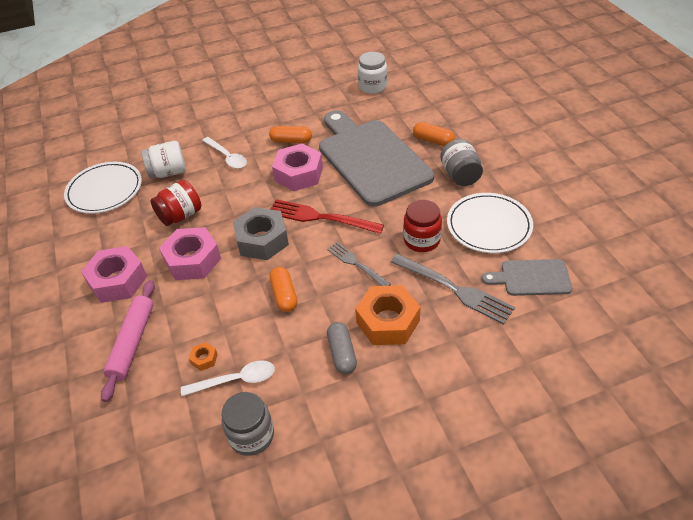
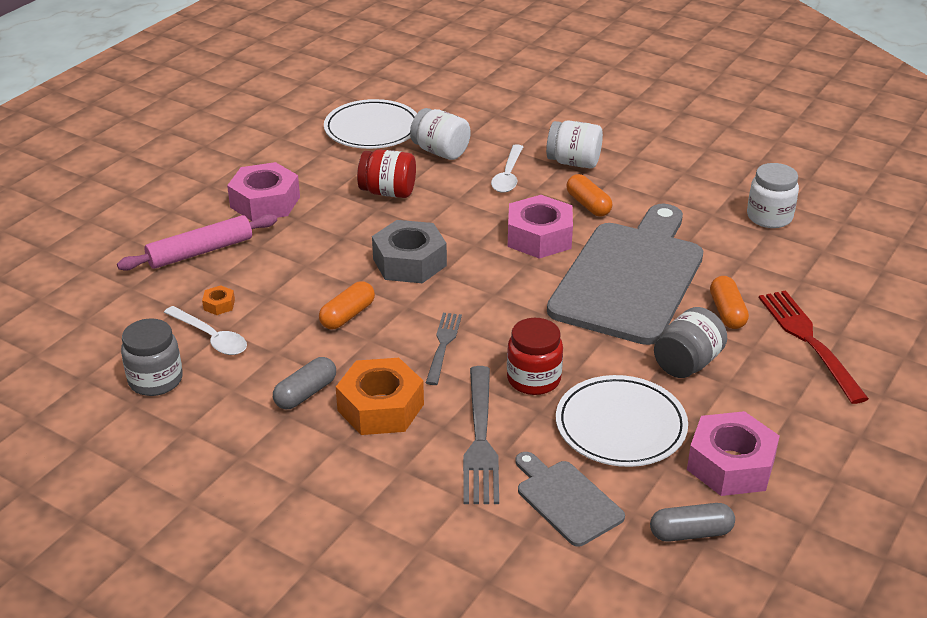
camera: 50 degrees right, 10 degrees down
(192, 260) = (335, 232): pink nut -> pink nut (730, 464)
(246, 126) = (573, 162): none -> white jar
(320, 217) = (487, 286): red fork -> red fork (809, 341)
(589, 242) = (690, 533): none -> grey capsule

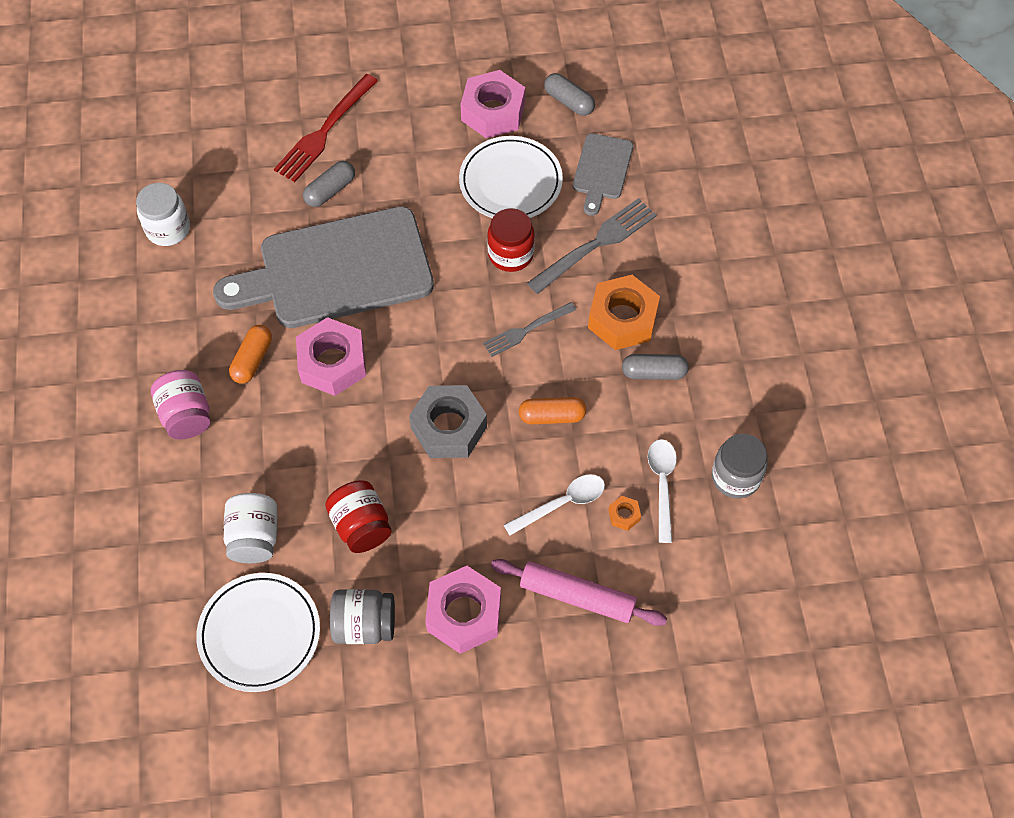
camera: 130 degrees left, 25 degrees up
(508, 176) = (253, 451): white spoon -> white spoon (562, 503)
(573, 162) = (186, 415): white jar -> pink jar
(687, 363) = (412, 182): grey jar -> grey jar (364, 625)
(727, 312) = (330, 190): orange capsule -> grey capsule

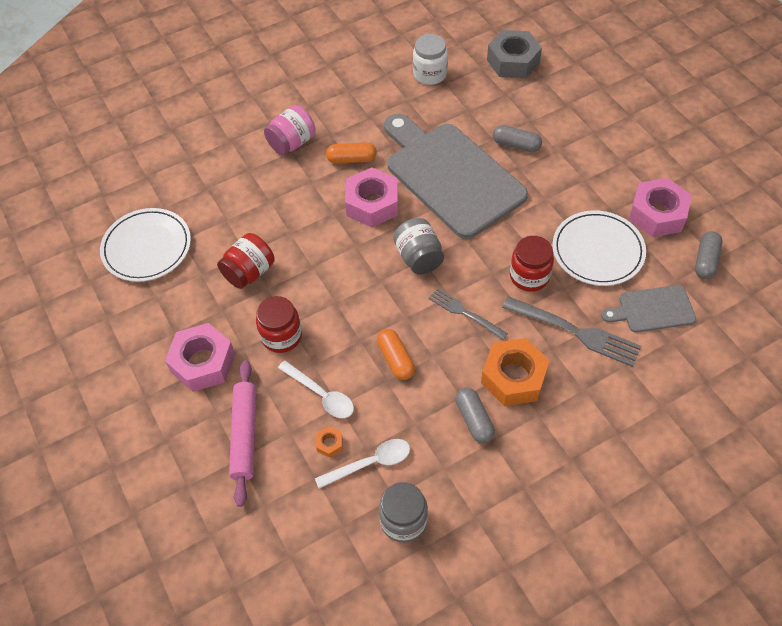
camera: 70 degrees right, 5 degrees down
(254, 537) = (217, 216): white jar -> none
(325, 131) = (566, 121): red fork -> none
(364, 625) = (173, 304): grey jar -> grey jar (419, 257)
(449, 427) = (353, 294): grey nut -> grey nut (513, 61)
(468, 519) = (281, 336): none -> red jar

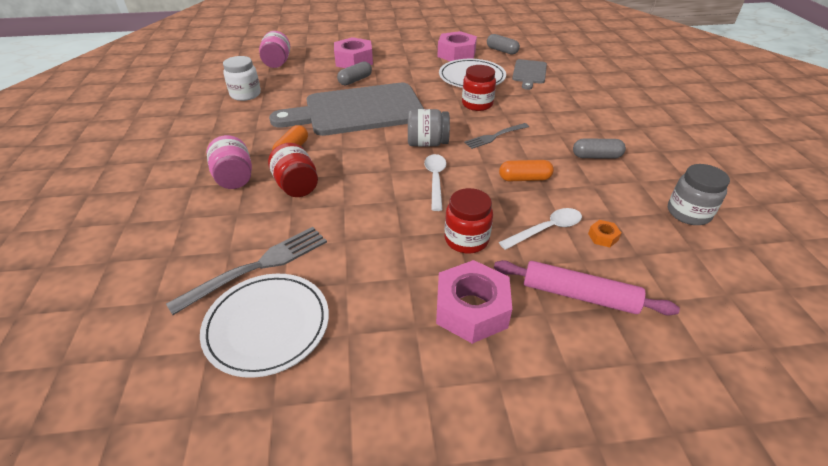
camera: 70 degrees left, 15 degrees down
(249, 272) = (371, 244): red jar -> red jar (296, 186)
(370, 463) = (628, 217): white spoon -> white spoon (435, 180)
(372, 204) = (352, 151): pink nut -> pink nut (354, 61)
(513, 61) = (277, 63): grey nut -> pink jar
(513, 377) = (563, 131): orange nut -> none
(575, 332) = (534, 100): grey fork -> grey fork (257, 267)

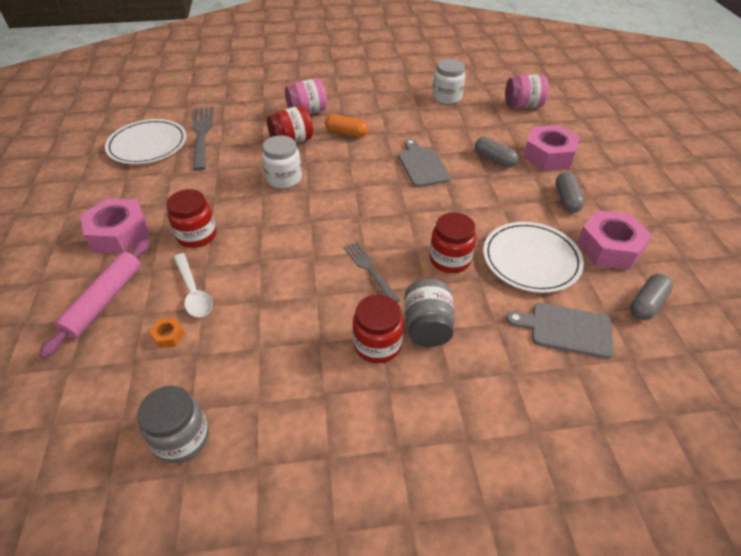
camera: 90 degrees right, 5 degrees up
(257, 267) = (202, 135): grey fork -> grey fork turned 150 degrees counterclockwise
(358, 110) = (422, 165): grey cutting board -> grey cutting board, size x0.47
(369, 187) = (284, 179): none -> white jar
(427, 143) = (355, 214): grey jar -> grey jar (427, 327)
(435, 180) = (288, 219): white spoon -> none
(524, 178) = (280, 286): orange capsule -> none
(567, 133) = (377, 345): none -> red jar
(596, 156) = (318, 366): grey capsule -> grey capsule (566, 199)

